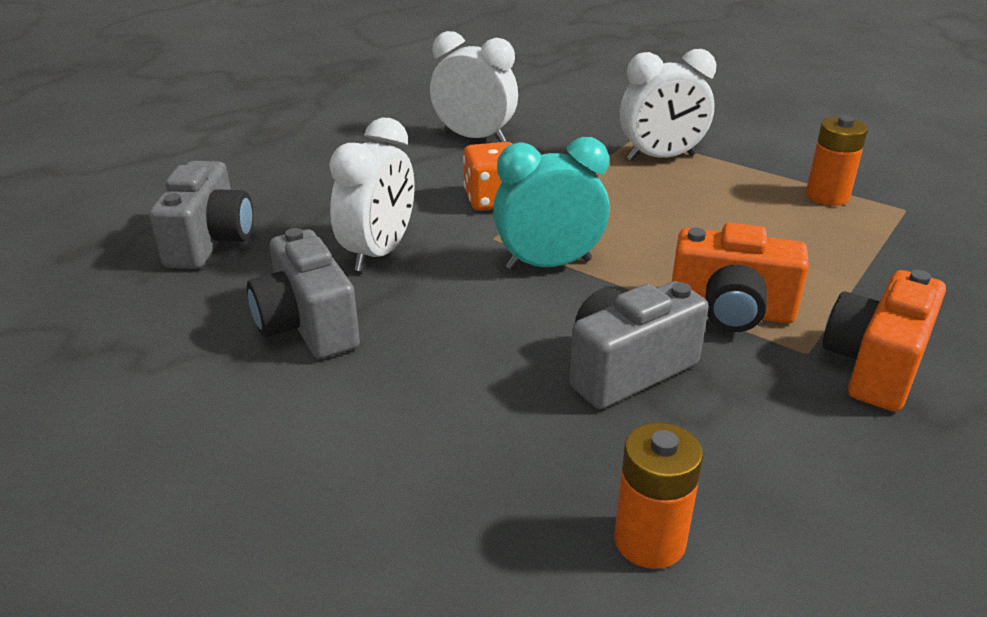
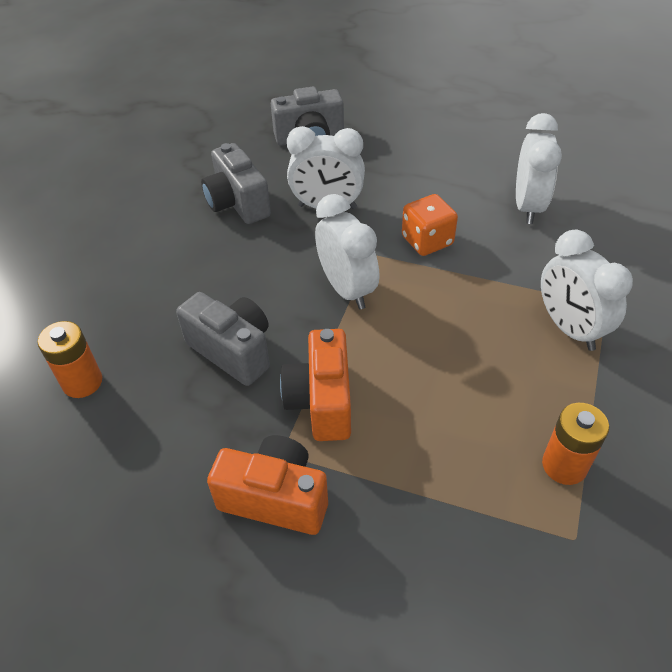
camera: 75 degrees right, 15 degrees up
(307, 325) = (238, 203): grey camera -> grey camera turned 75 degrees counterclockwise
(548, 264) = (347, 289): turquoise clock -> white clock

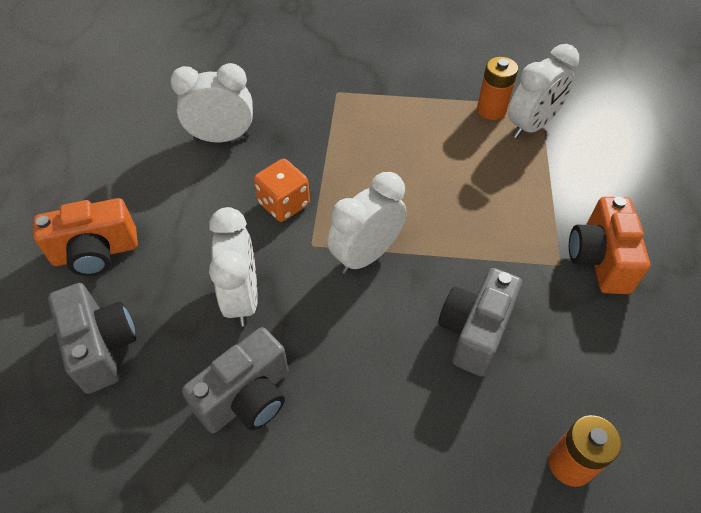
camera: 105 degrees left, 5 degrees up
(322, 401) = (500, 248): orange camera -> orange camera (96, 253)
(569, 328) = (368, 110): white clock -> white clock (531, 126)

